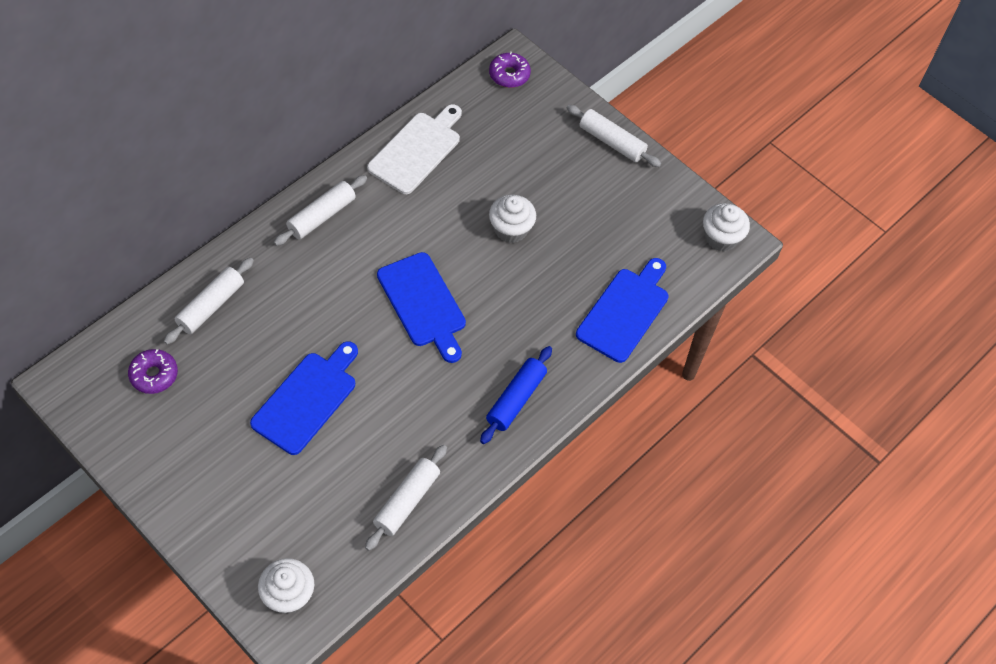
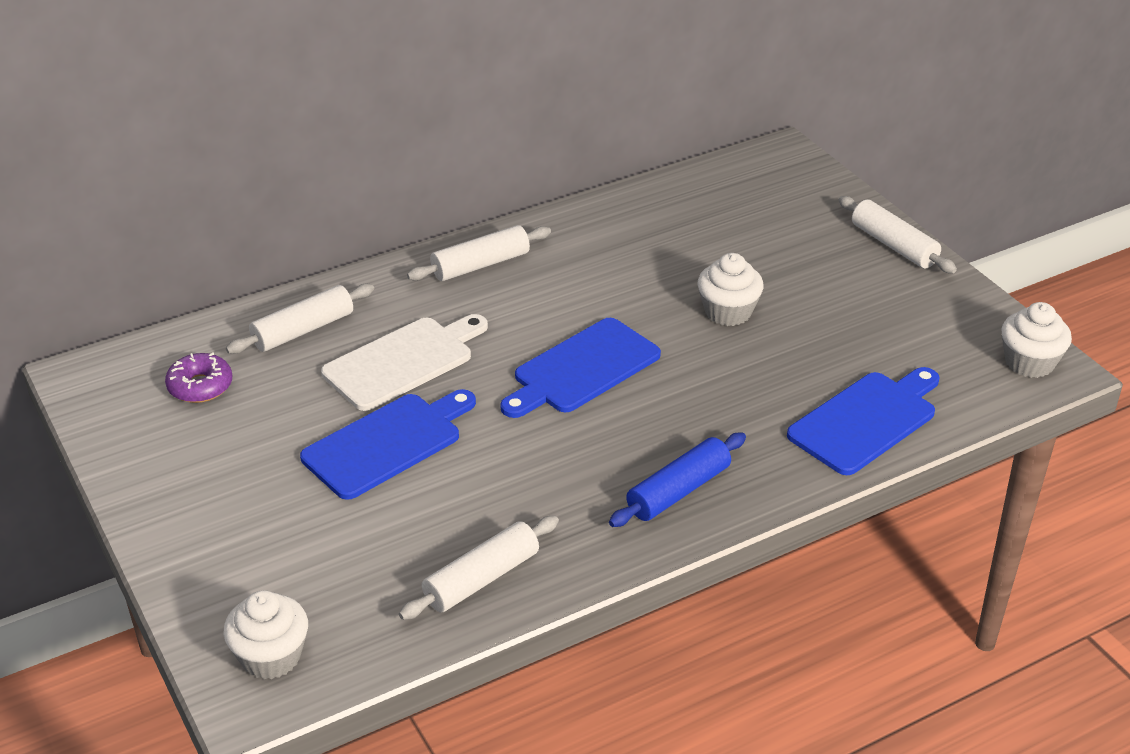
camera: 20 degrees right, 20 degrees down
(417, 150) = (627, 220): white cutting board -> white cutting board (403, 361)
(423, 303) = (582, 369): blue cutting board -> blue cutting board turned 60 degrees clockwise
(509, 75) = (772, 166): purple donut -> none

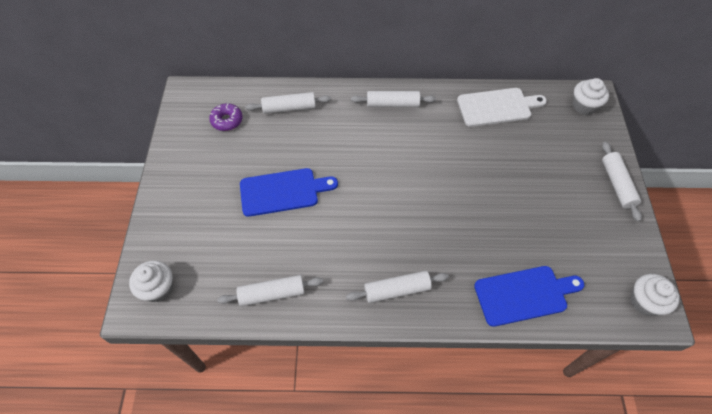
camera: 30 degrees right, 20 degrees up
(403, 361) = (320, 146): white cutting board -> white cutting board (497, 107)
(582, 369) = (399, 190): blue cutting board -> none
(678, 491) = (397, 290): blue rolling pin -> white rolling pin
(728, 312) = (496, 188): white cupcake -> white cupcake (584, 105)

